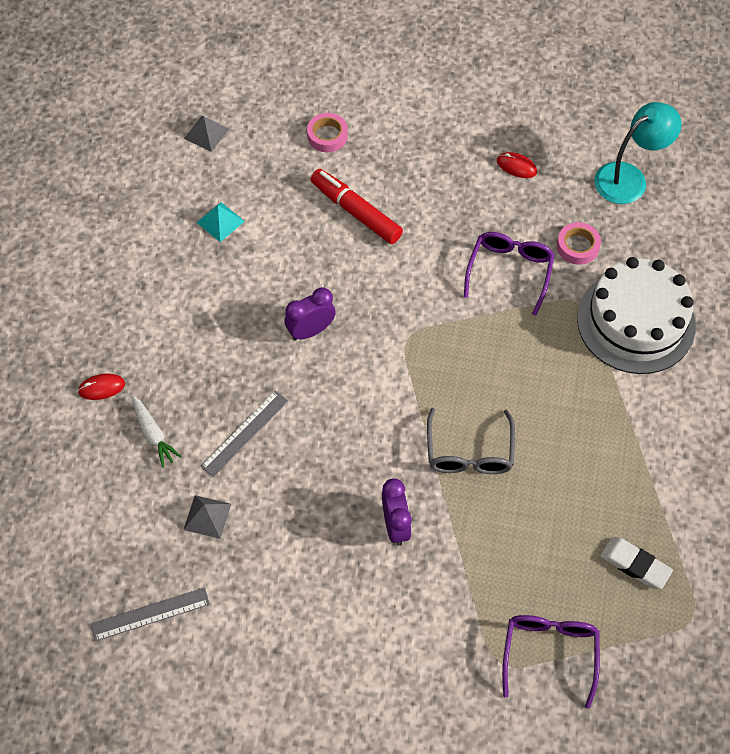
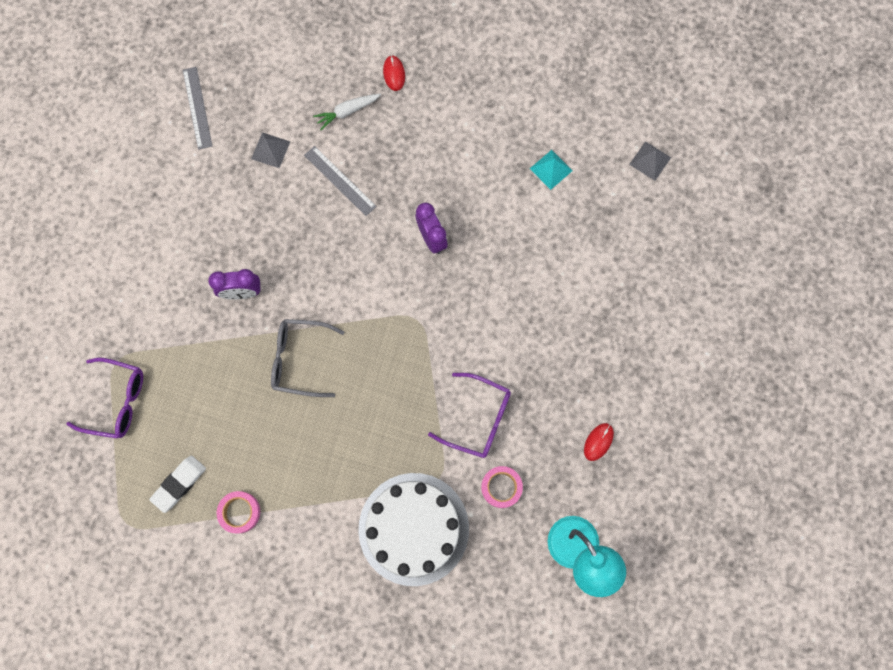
camera: 95 degrees right, 15 degrees up
(327, 136) = (643, 267): pink tape -> pink tape (239, 512)
(356, 212) = (554, 286): red marker -> none

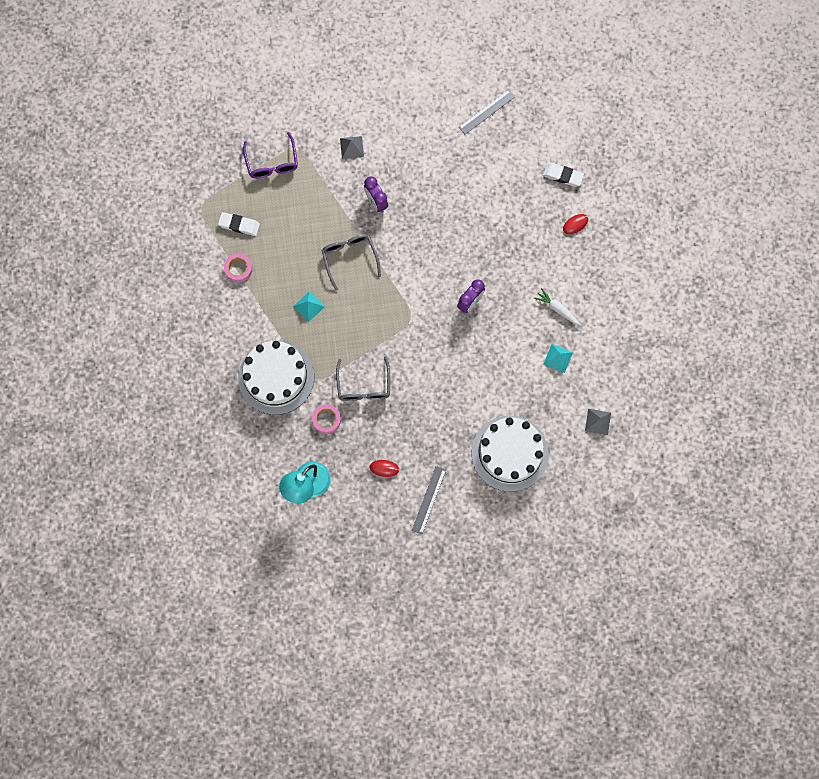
camera: 65 degrees right, 0 degrees up
(270, 150) = (480, 172): grey pyramid -> grey pyramid (352, 147)
(326, 60) = (562, 176): none -> white eraser
(338, 441) = (308, 306): none -> turquoise pyramid
(339, 181) = (481, 225): grey ruler -> grey ruler (429, 500)
(347, 112) = (532, 207): white carrot -> white carrot (557, 309)
(477, 418) = (363, 385): purple glasses -> grey glasses
(645, 279) = (509, 453): none -> white cake

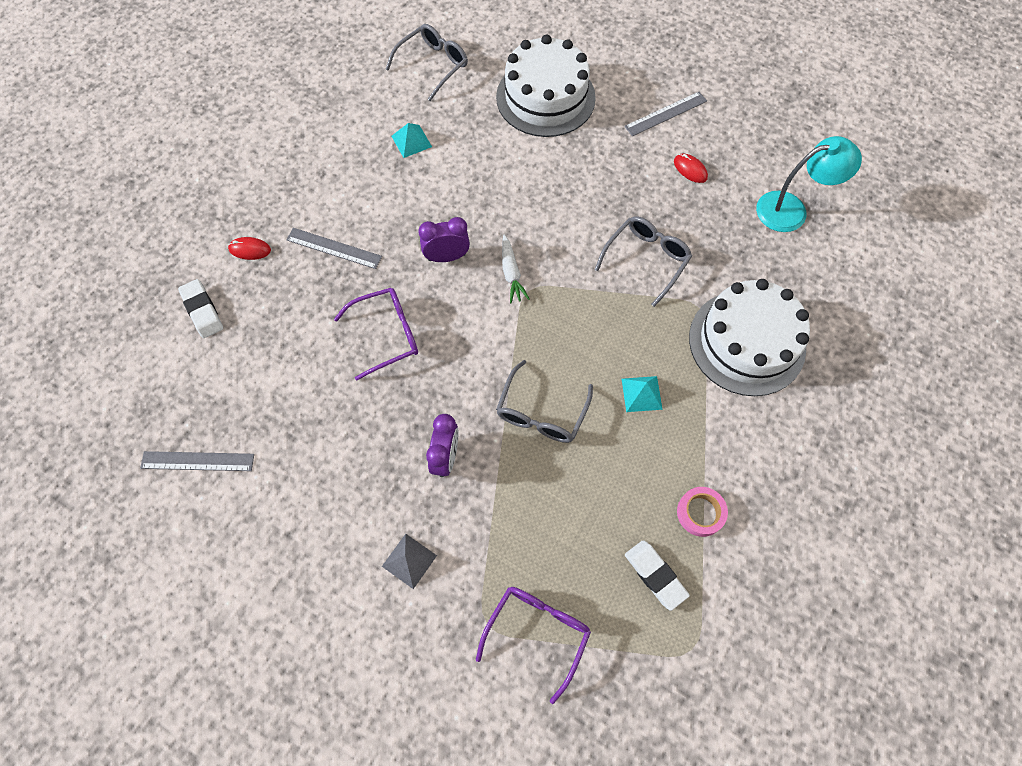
camera: 140 degrees left, 10 degrees down
(326, 419) = (718, 256): pink tape -> none
(460, 236) = (386, 335): none -> purple glasses
(533, 260) = (334, 248): none -> grey ruler
(557, 309) = (362, 184): white carrot -> white carrot (511, 273)
(598, 421) = (432, 66): grey pyramid -> grey glasses

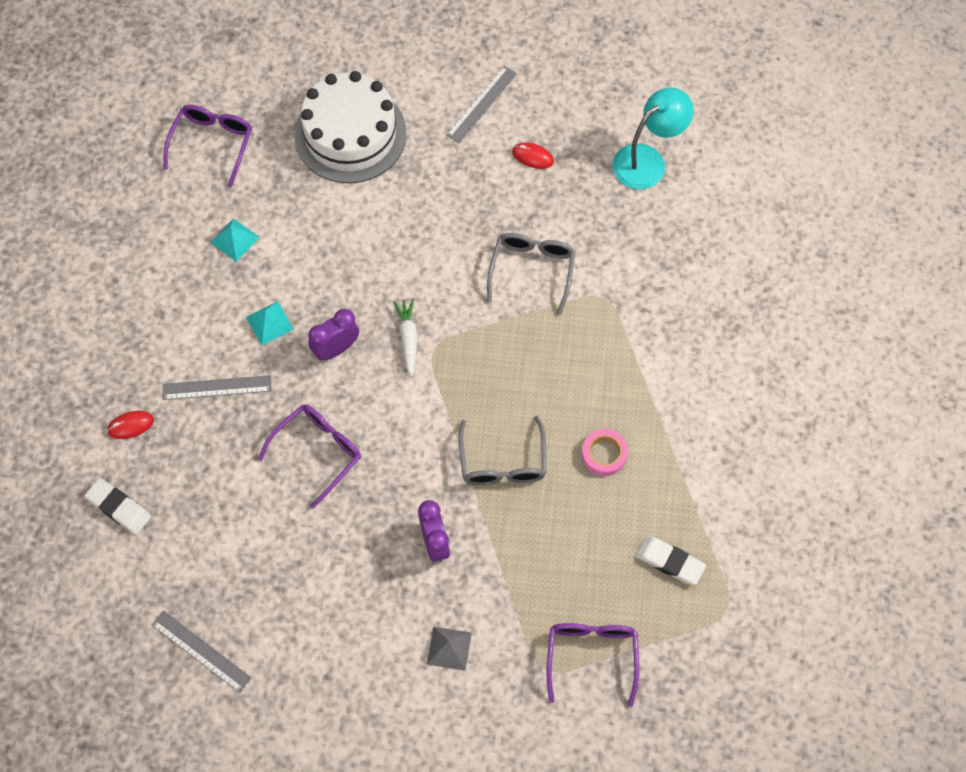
camera: 25 degrees left, 0 degrees up
(197, 461) = (201, 651): grey ruler -> grey ruler turned 60 degrees clockwise
(432, 66) = (212, 144): grey glasses -> purple glasses
(511, 273) = (408, 339): white carrot -> white carrot turned 150 degrees counterclockwise
(641, 394) = (586, 404): turquoise pyramid -> turquoise pyramid (269, 323)
(700, 513) = (685, 490): pink tape -> pink tape (604, 454)
(747, 342) = (660, 314): white cake -> none

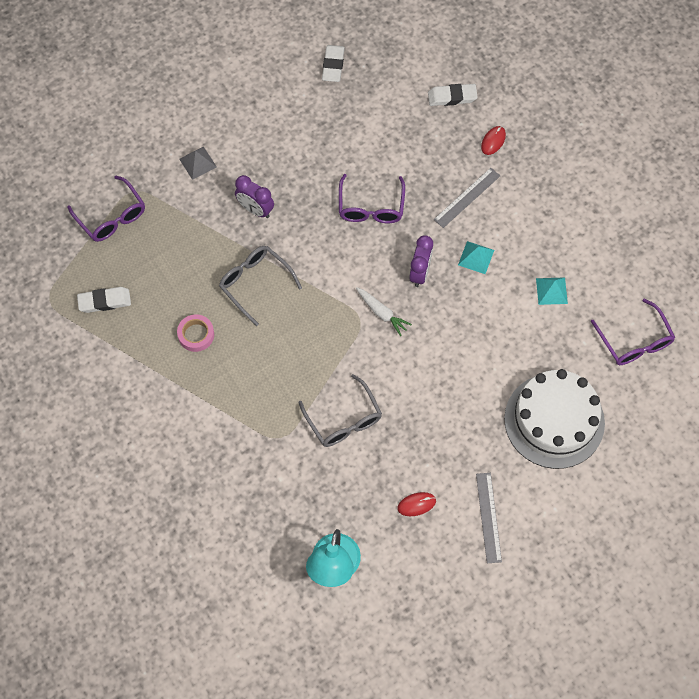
camera: 140 degrees right, 0 degrees up
(201, 651) = (333, 65): grey ruler -> white eraser

